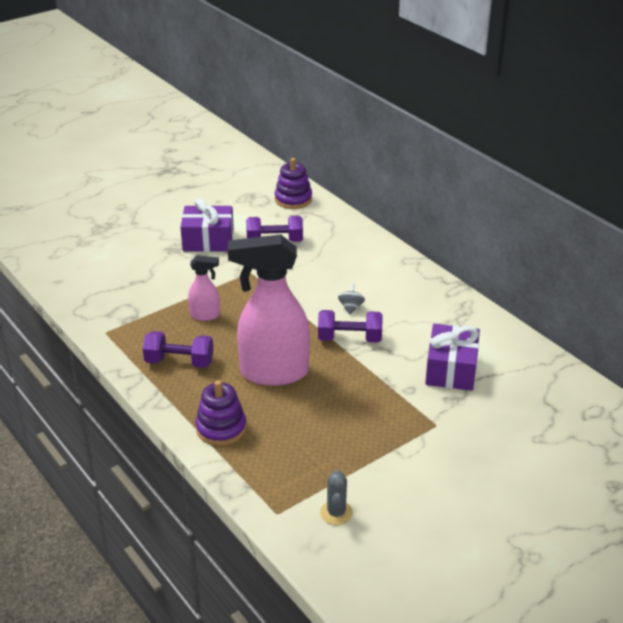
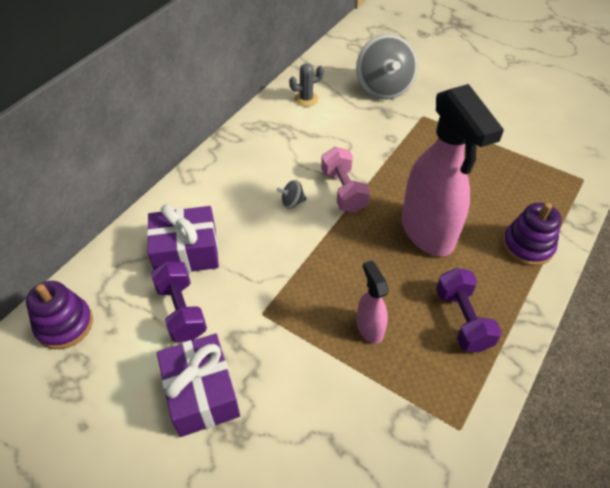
camera: 110 degrees left, 15 degrees up
(336, 513) = (554, 147): grey cactus -> grey cactus (306, 99)
(349, 339) = (343, 191): purple dumbbell -> pink dumbbell
(451, 369) = (350, 119): purple gift -> purple gift (186, 252)
(498, 410) = (383, 88): none -> grey spinning top

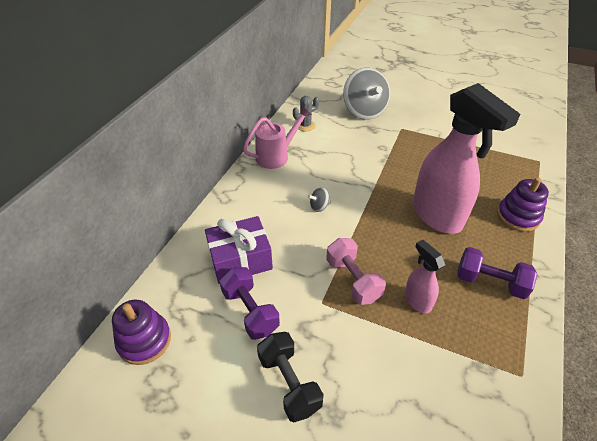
camera: 10 degrees left, 5 degrees down
(201, 393) = (289, 383): purple gift -> black dumbbell
(261, 134) = (276, 156): none -> pink watering can
(343, 191) = (358, 192): pink dumbbell -> pink dumbbell (353, 280)
(462, 319) = (490, 282): purple dumbbell -> purple dumbbell turned 45 degrees counterclockwise

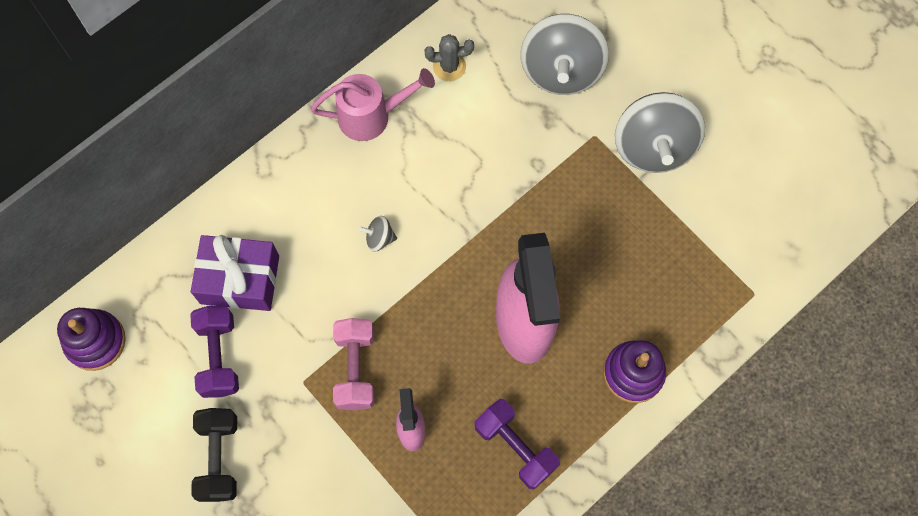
camera: 25 degrees right, 25 degrees up
(434, 124) = (653, 147): none -> grey spinning top

